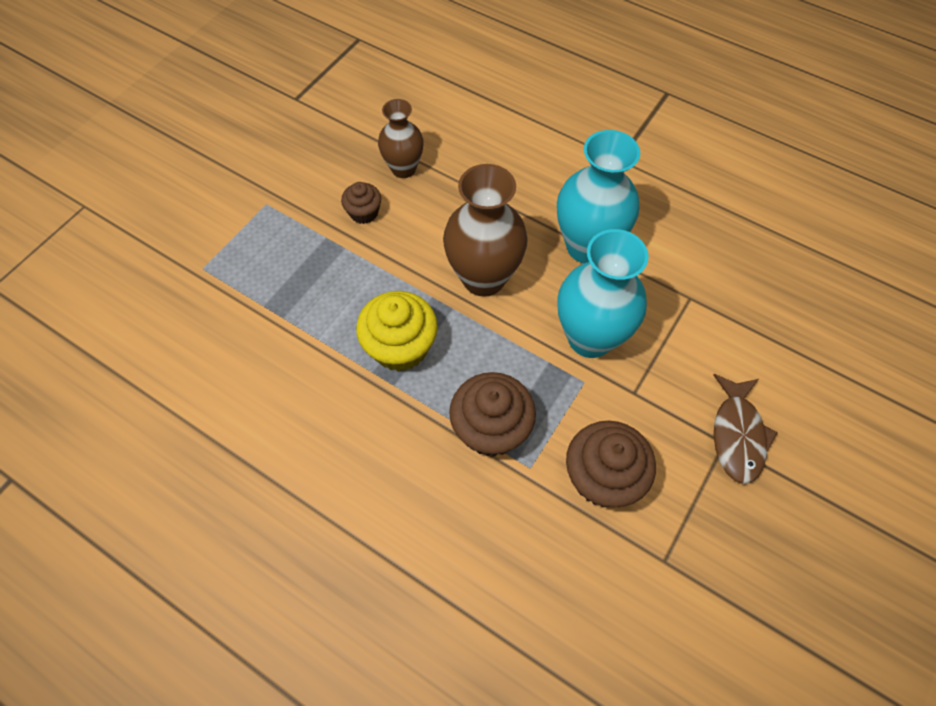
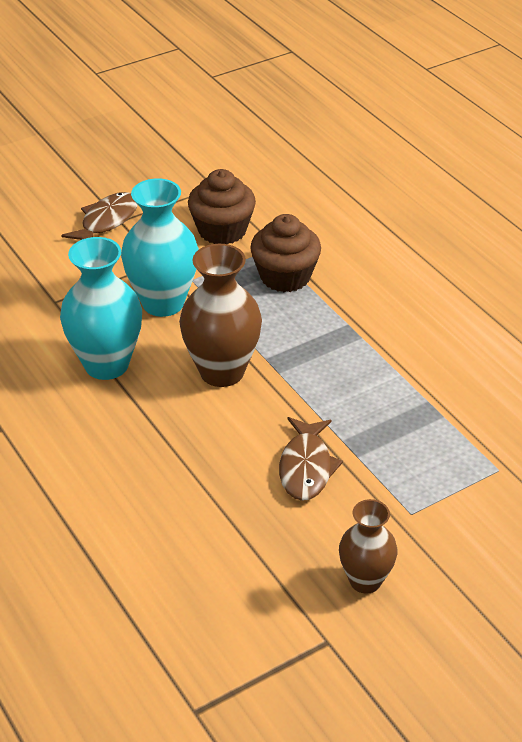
camera: 155 degrees left, 20 degrees down
(364, 212) = (306, 467): brown cupcake -> brown fish
(400, 347) = (329, 346): yellow cupcake -> none
(403, 169) = (238, 499): brown vase -> brown vase (365, 580)

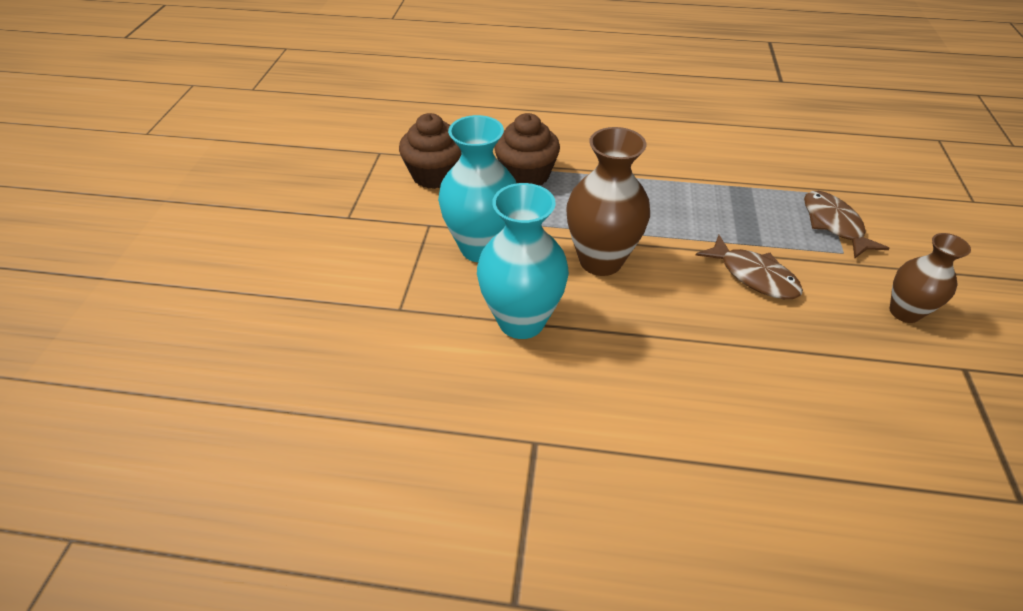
camera: 50 degrees left, 5 degrees up
(106, 221) = (338, 224): brown fish -> brown fish (833, 224)

